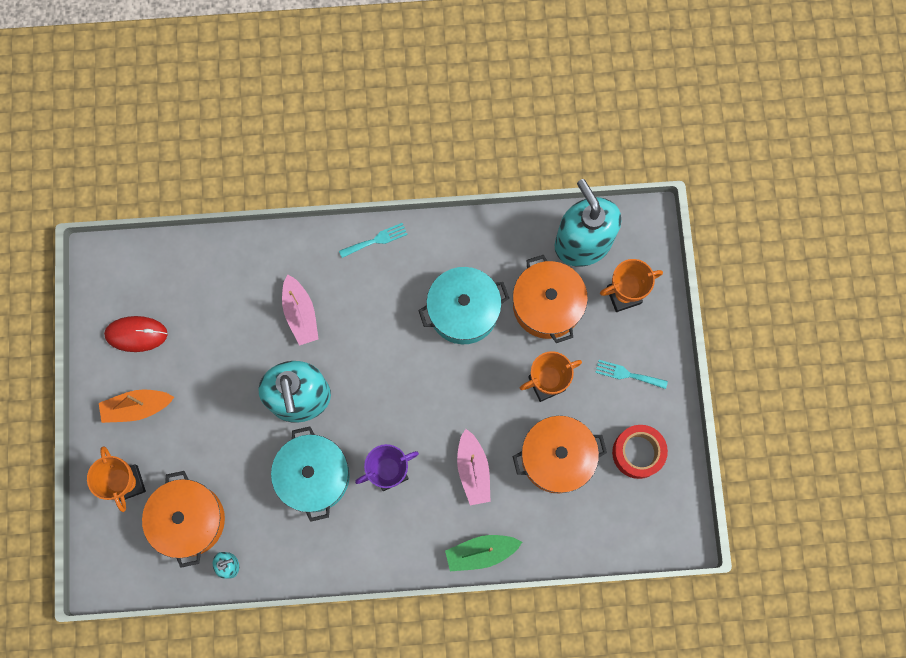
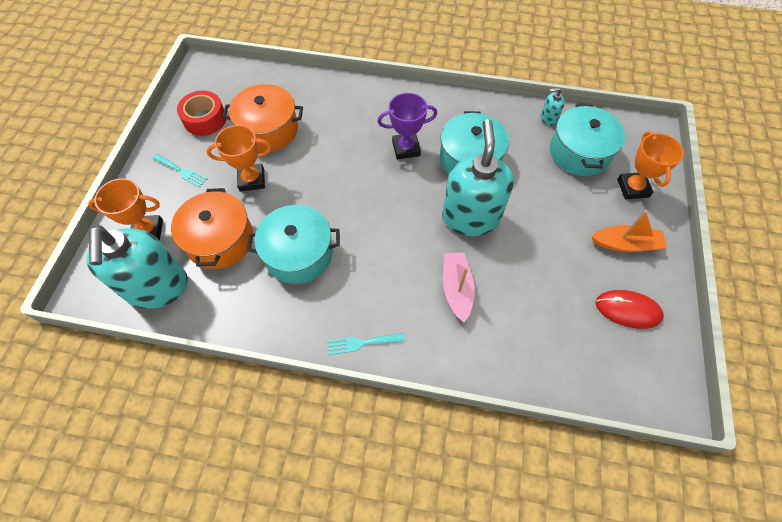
camera: 165 degrees left, 15 degrees down
(189, 520) = (579, 152): orange pot -> turquoise pot
(473, 470) = (338, 135): pink boat -> none
(481, 552) = (352, 87): green boat -> none

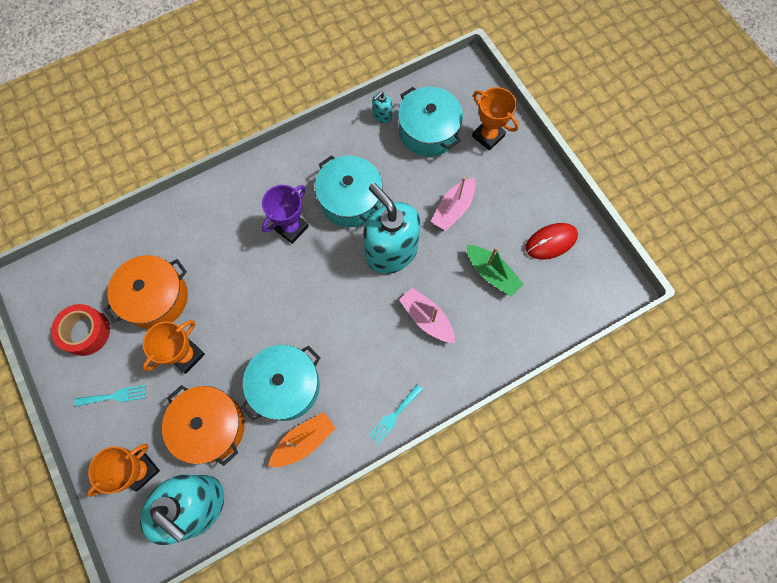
camera: 40 degrees left, 10 degrees up
(546, 295) = (491, 273): none -> green boat
(553, 222) = (453, 209): none -> pink boat
(625, 244) = (515, 189): orange boat -> orange boat (304, 441)

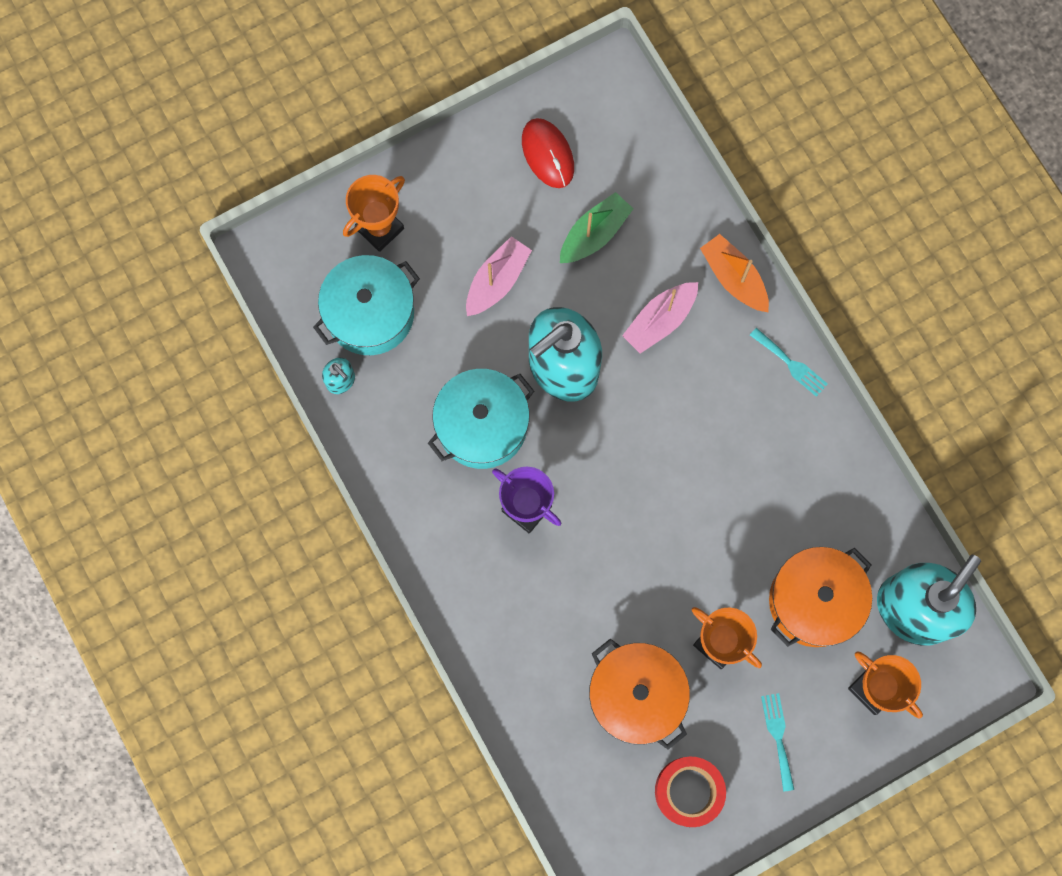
camera: 90 degrees left, 5 degrees up
(286, 386) = (757, 505): turquoise pot -> none
(304, 441) = (828, 478): orange boat -> orange boat (734, 278)
(453, 209) = (497, 281): pink boat -> pink boat turned 90 degrees counterclockwise

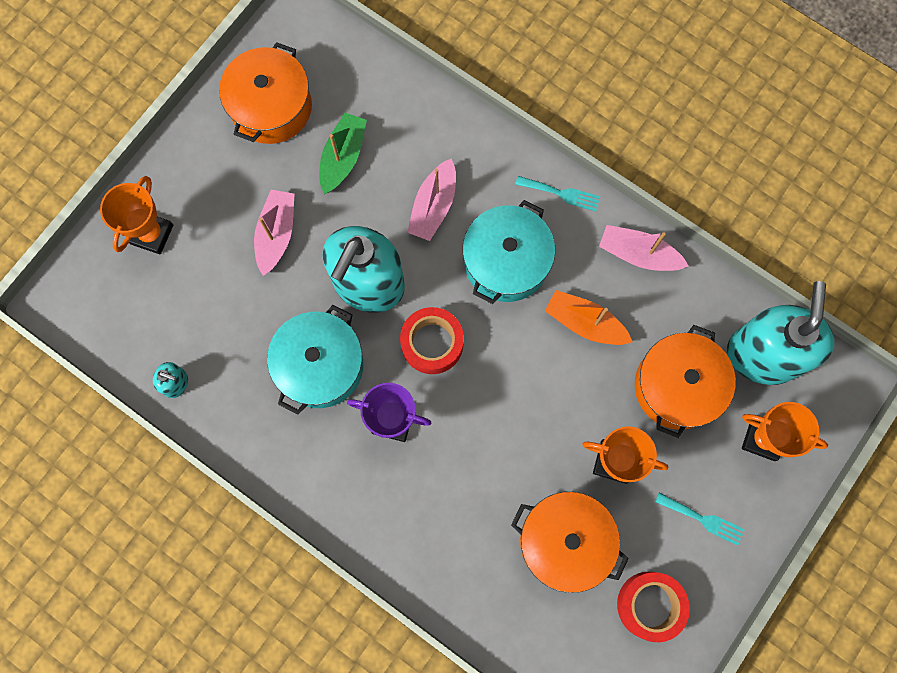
camera: 25 degrees left, 0 degrees up
(370, 313) = (176, 312): turquoise pot -> turquoise pot (506, 261)
(547, 154) = (271, 107): red mouse -> orange pot
(597, 452) = (432, 343): none -> red tape
(734, 278) = (479, 143): orange boat -> orange boat (585, 323)
(778, 737) = (703, 519): turquoise fork -> turquoise fork turned 150 degrees clockwise
(838, 457) = (638, 254): none -> pink boat

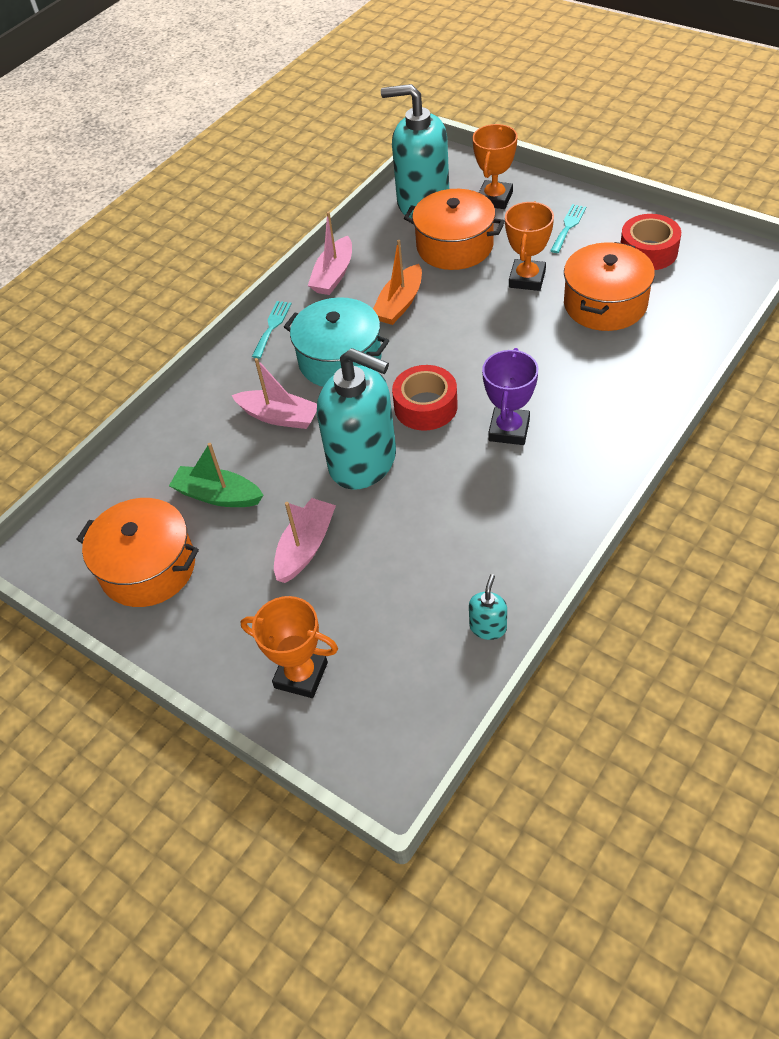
camera: 85 degrees left, 25 degrees down
(276, 234) = (305, 547): pink boat -> pink boat turned 105 degrees clockwise
(320, 365) = (456, 494): turquoise pot -> none

